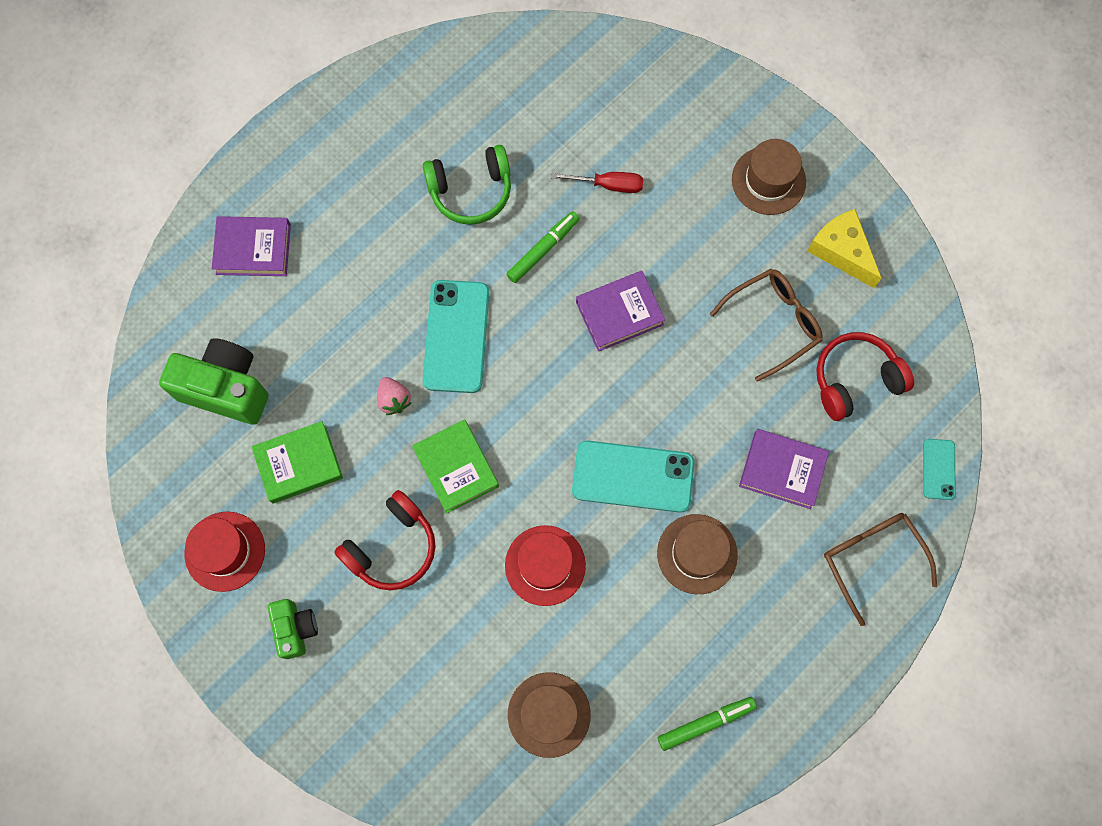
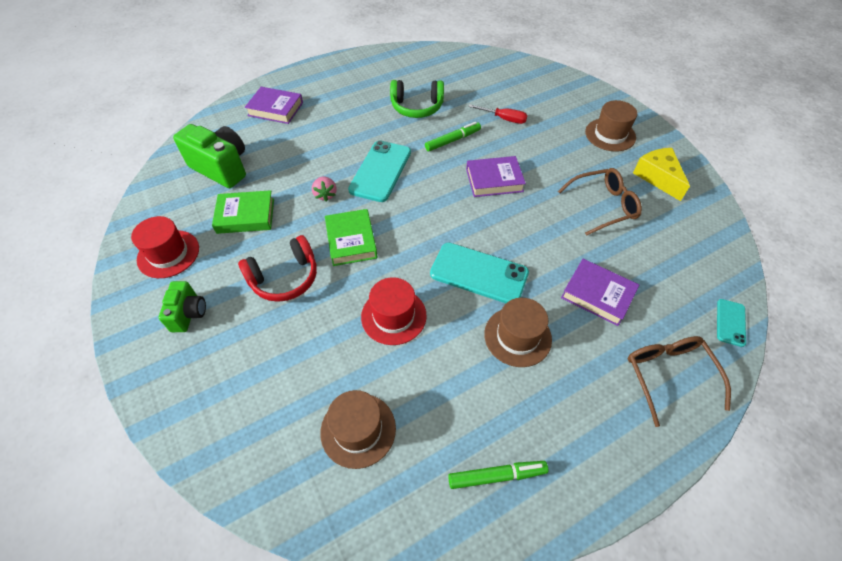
camera: 15 degrees right, 20 degrees down
(855, 380) = (662, 250): red headphones -> none

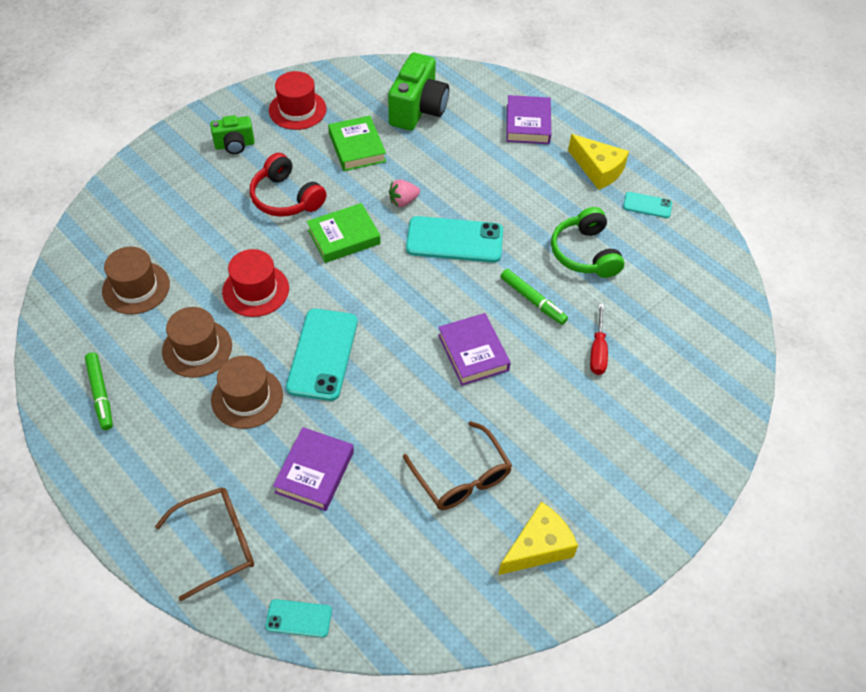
camera: 75 degrees right, 0 degrees up
(340, 85) = (598, 170): none -> yellow cheese
(383, 71) = (647, 205): none -> turquoise phone
(610, 135) = (612, 485): brown hat -> brown hat (197, 348)

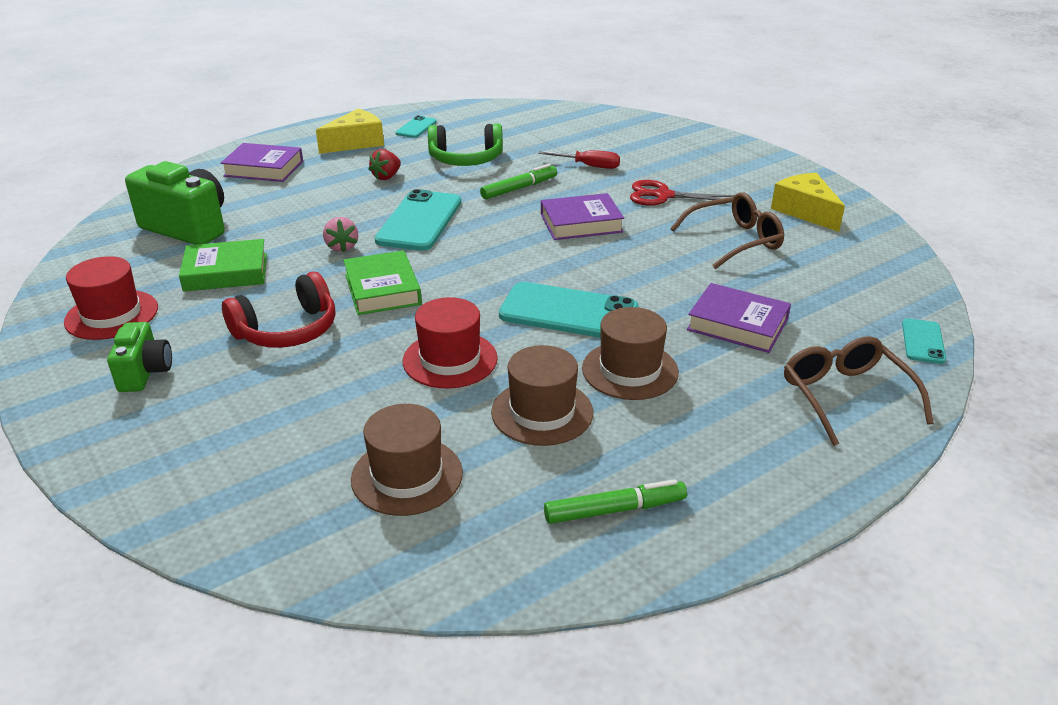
camera: 80 degrees left, 20 degrees down
(532, 204) = (386, 177): none -> red strawberry
(545, 417) = (663, 196): none -> red scissors

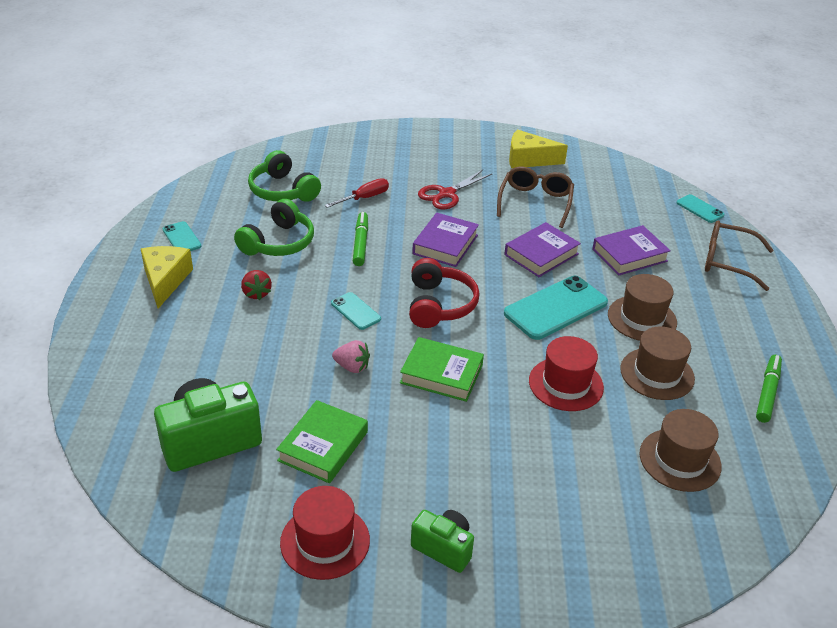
camera: 55 degrees left, 5 degrees up
(264, 168) = (145, 352): purple book -> purple book (541, 254)
(287, 330) = (453, 446): red headphones -> red headphones (439, 305)
(419, 221) = (355, 311): turquoise phone -> turquoise phone, size x0.51
(539, 134) = (282, 191): none -> green headphones

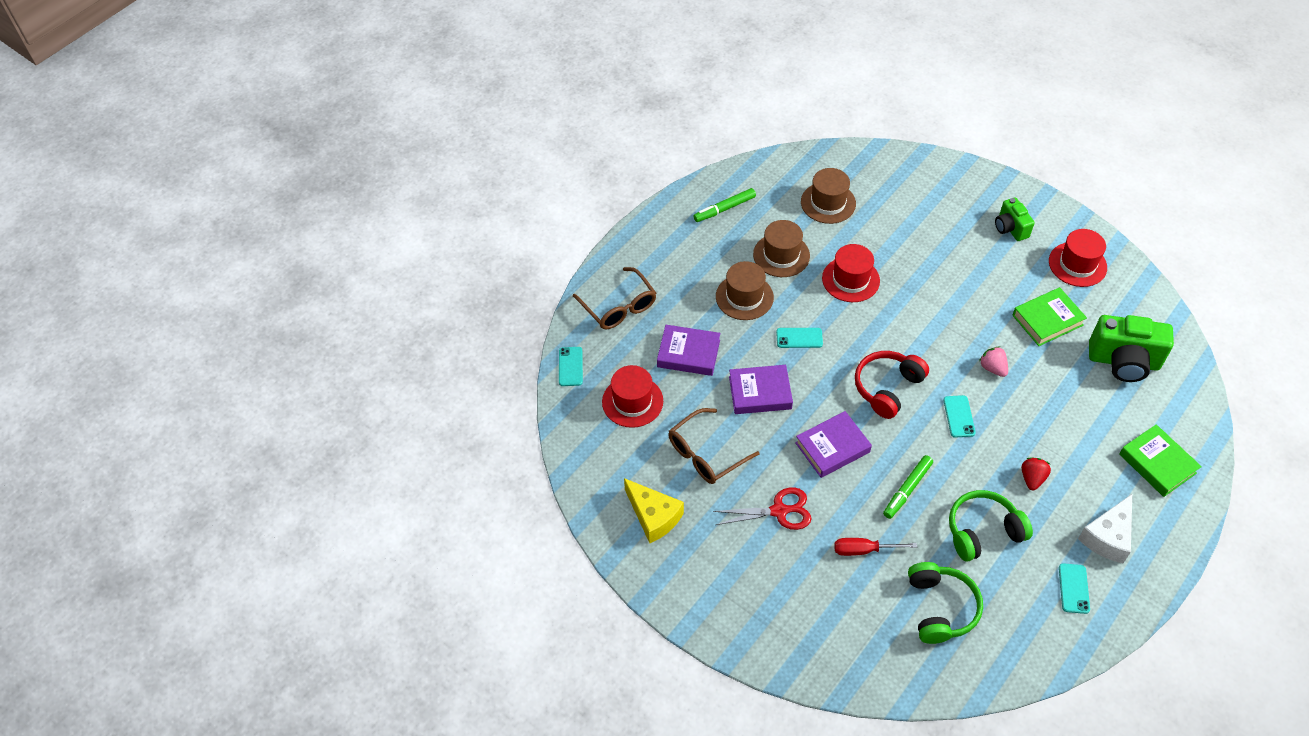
camera: 140 degrees left, 15 degrees up
(165, 280) = (1107, 537): yellow cheese -> white cheese
(441, 374) = (931, 330): green book -> green book (1157, 463)
(556, 308) = (799, 338): turquoise phone -> turquoise phone, size x0.51
(627, 208) = (632, 401): none -> red hat

